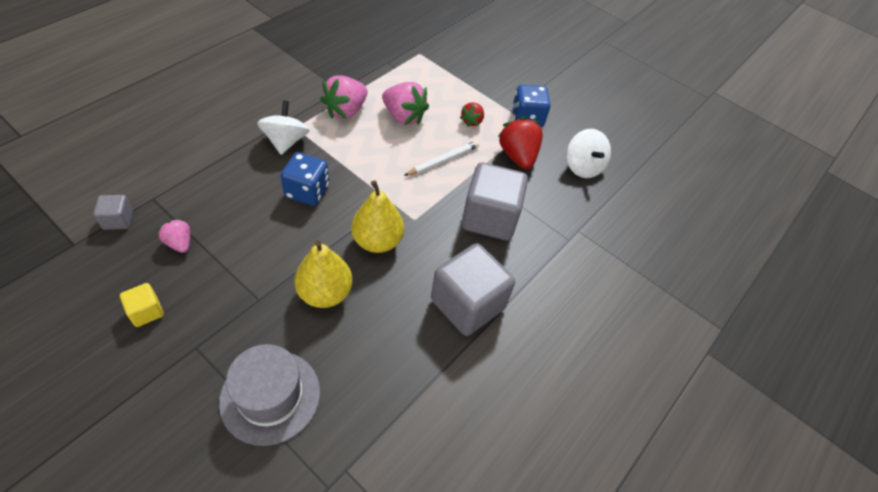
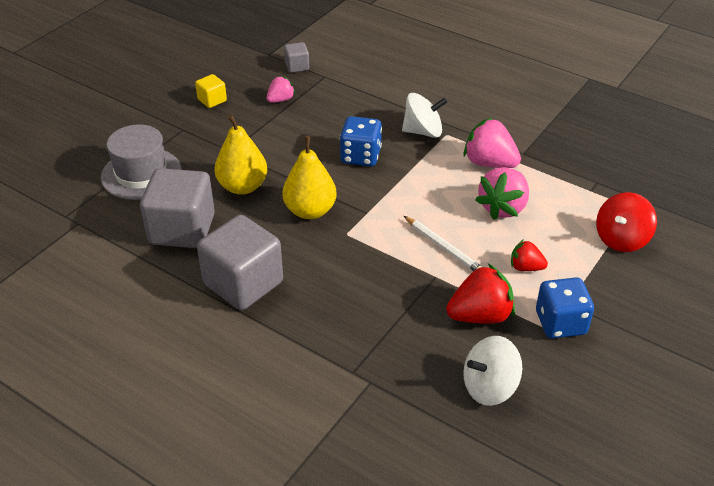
camera: 90 degrees right, 10 degrees down
(450, 68) = (621, 239): none -> red spinning top
(490, 218) = (365, 294): grey cube -> grey cube (182, 229)

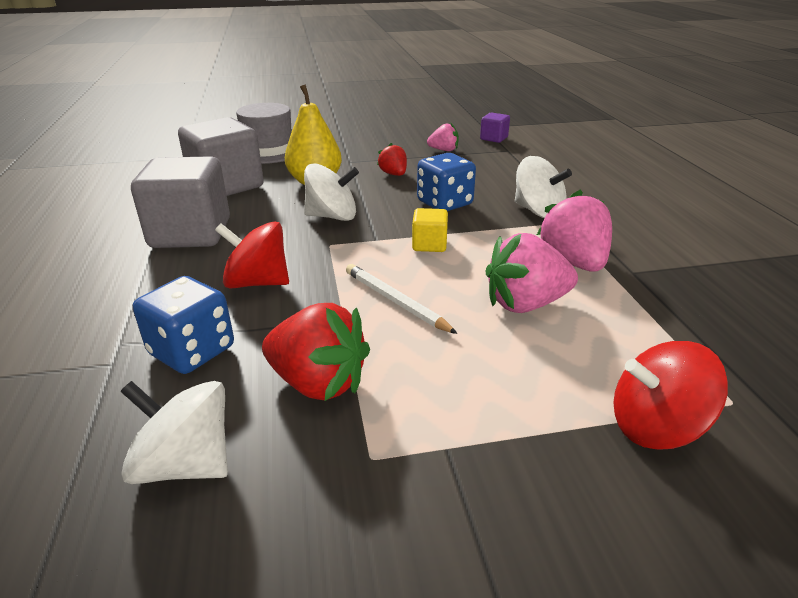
camera: 45 degrees right, 10 degrees down
(212, 100) = (392, 134): yellow cube -> yellow cube (429, 245)
(297, 66) = (494, 138): grey cube -> purple cube
(310, 211) = (332, 216): yellow pear -> white spinning top
(354, 287) = (257, 282): none -> red spinning top
(443, 248) = (395, 301): white pencil -> white pencil turned 135 degrees clockwise
(525, 267) = (456, 372): red strawberry -> red strawberry (394, 174)
(560, 323) = (397, 463): blue dice -> blue dice (192, 351)

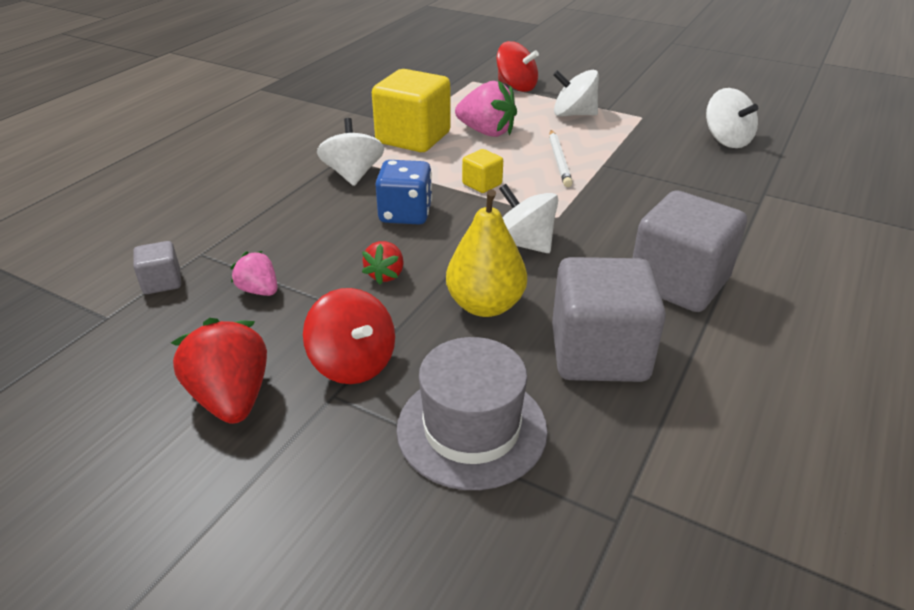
camera: 140 degrees left, 5 degrees up
(192, 351) = (709, 181): blue dice -> none
(257, 282) = (642, 207): red spinning top -> red spinning top (353, 363)
(318, 383) = (644, 143): red strawberry -> red strawberry (232, 398)
(477, 398) = (573, 114): none -> white spinning top
(494, 138) = (162, 282): purple cube -> grey cube
(573, 262) = (413, 138): pink strawberry -> yellow cube

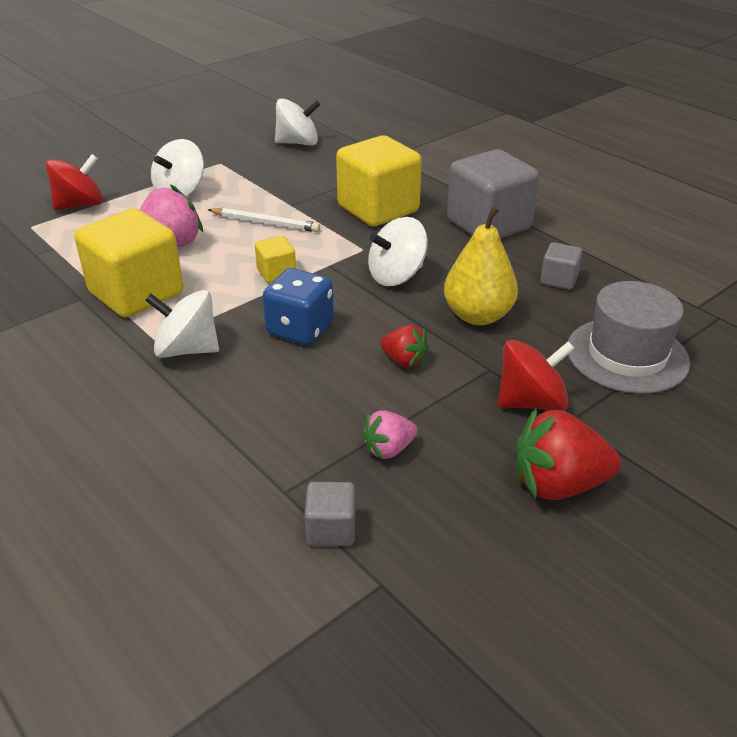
camera: 70 degrees left, 0 degrees up
(599, 353) = (558, 280): grey cube -> grey cube, size x0.46
(641, 209) = (378, 209): none -> yellow cube

